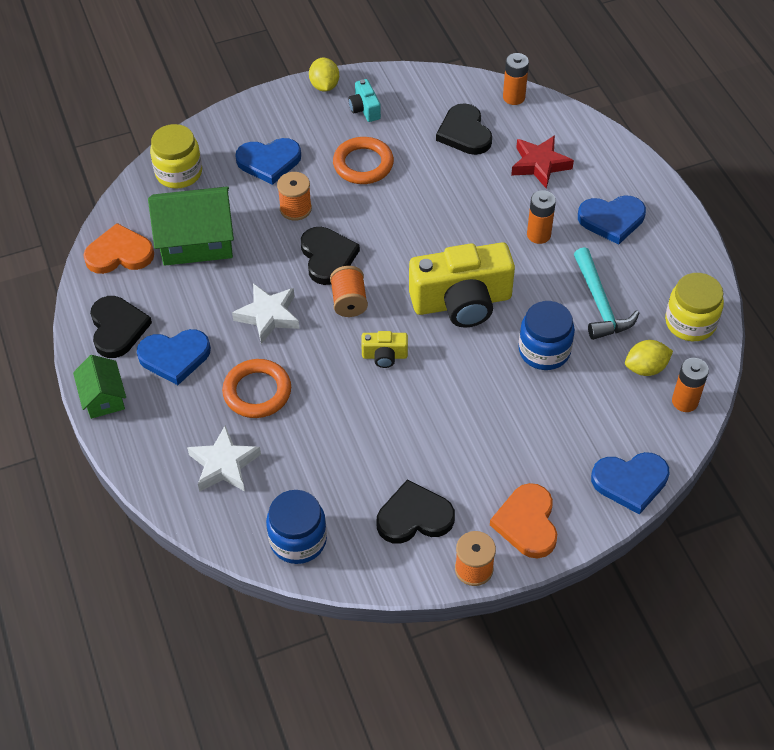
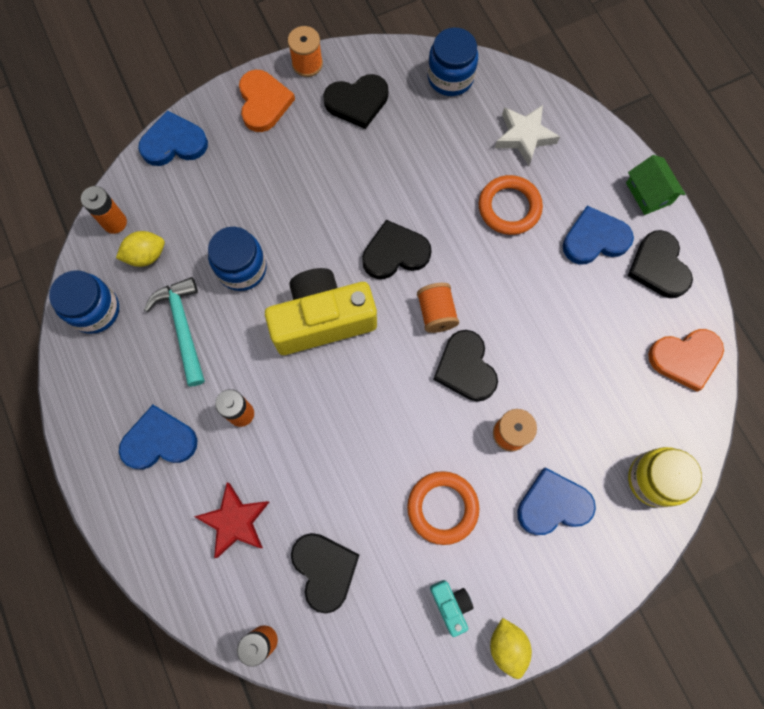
camera: 175 degrees right, 20 degrees up
(196, 241) = (609, 381): green house -> none
(268, 316) = (514, 291): white star -> none
(384, 356) = (395, 253): yellow camera -> black heart
(690, 322) = (95, 310): yellow jar -> blue jar

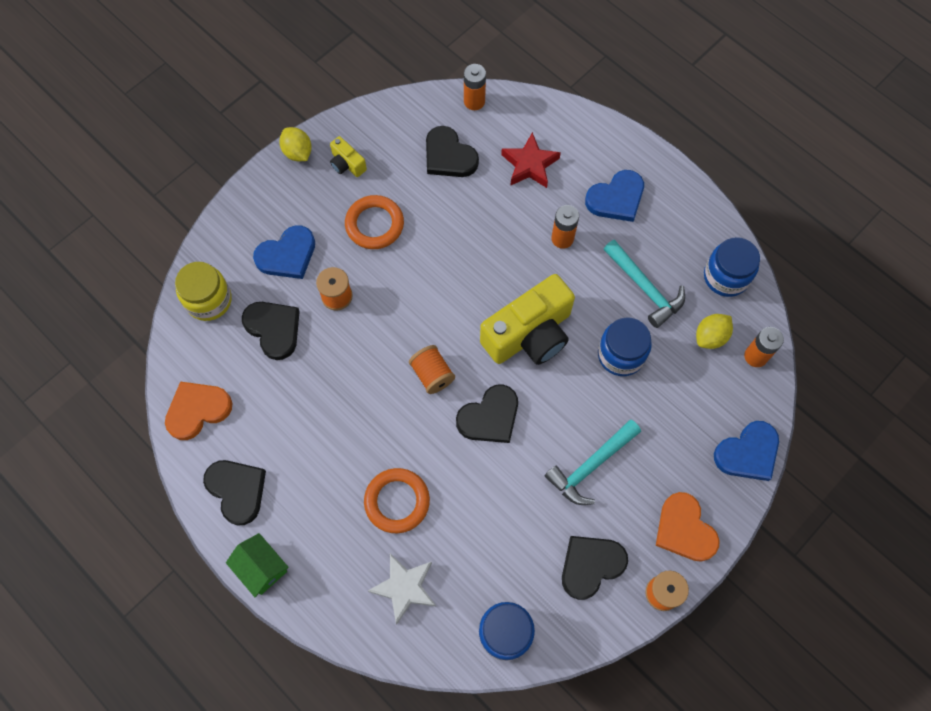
camera: 160 degrees right, 5 degrees down
(319, 179) = (591, 466): none -> turquoise hammer
(451, 604) = (347, 164): turquoise camera -> yellow camera
(465, 368) = (390, 336): black heart -> black heart (273, 329)
(594, 239) = (305, 498): blue heart -> none

